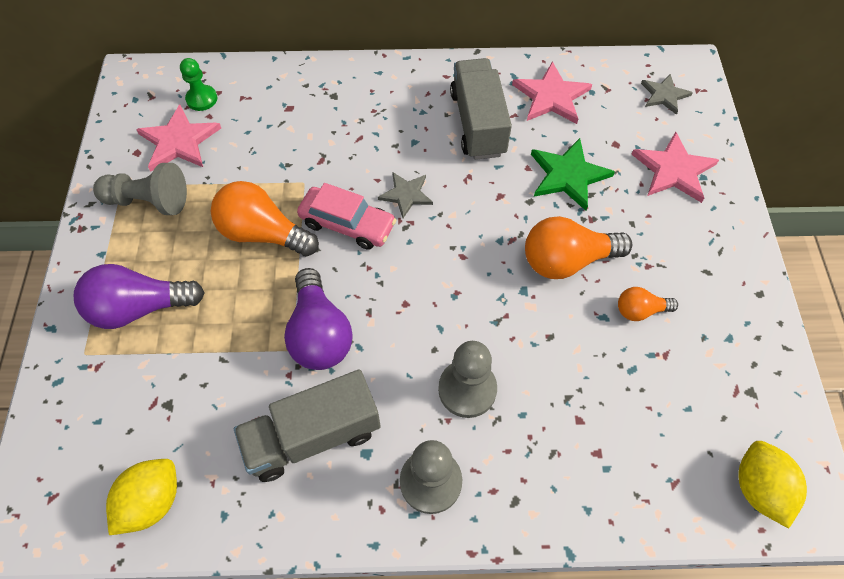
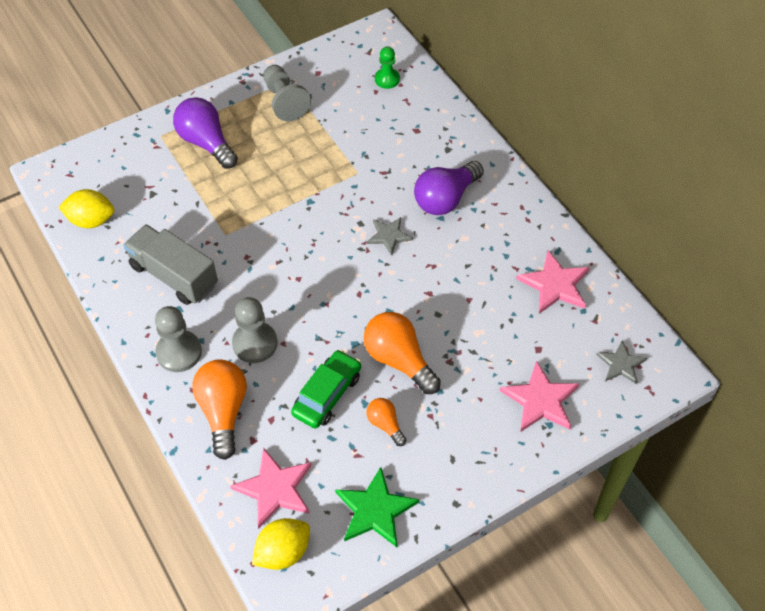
camera: 60 degrees right, 5 degrees down
(179, 141) = (342, 88): pink star -> pink star (274, 489)
(263, 233) = (301, 173): orange light bulb -> orange light bulb (223, 411)
(319, 333) = (246, 243): purple light bulb -> purple light bulb (445, 199)
(347, 224) = (340, 215): pink car -> none
(478, 123) = (489, 248): grey truck -> none
(568, 175) = (481, 329): green star -> green star (375, 510)
(575, 347) = (327, 394): none -> green car

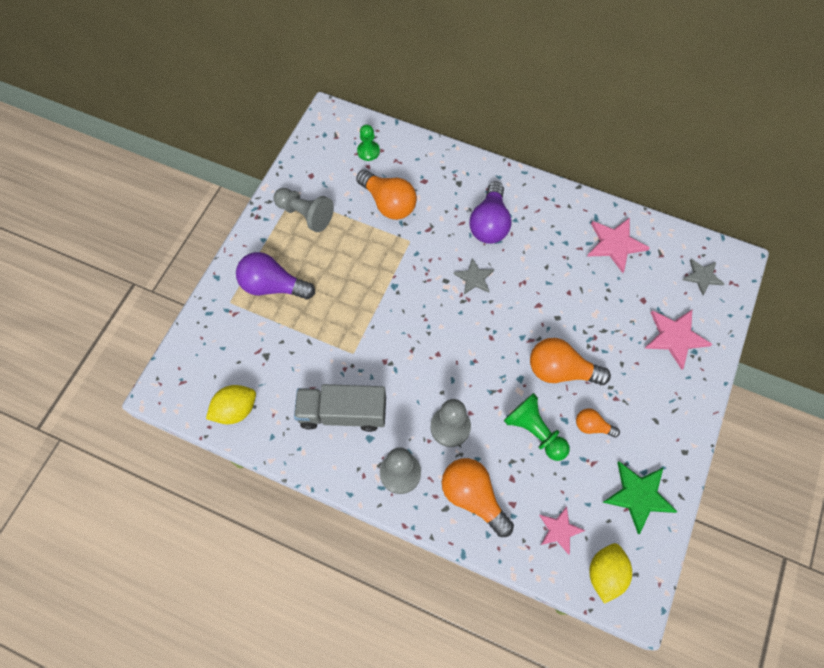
camera: 35 degrees left, 10 degrees up
(274, 489) = (559, 530): pink star -> pink star, size x0.64
(327, 394) = (534, 431): green car -> green pawn
(366, 131) = (388, 203): none -> orange light bulb

